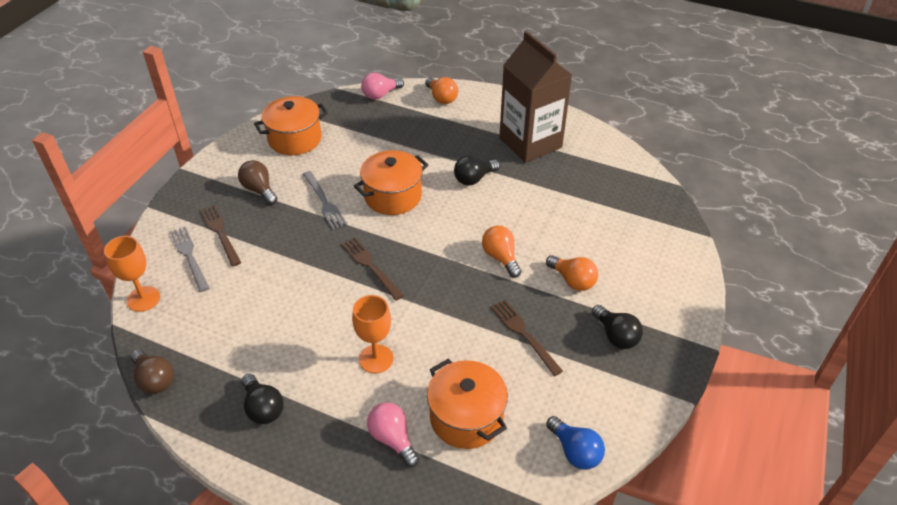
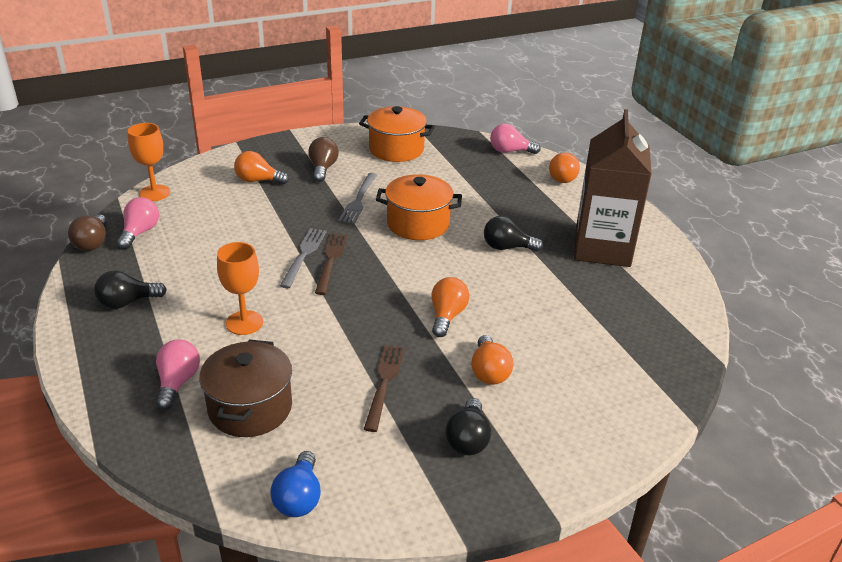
camera: 40 degrees right, 10 degrees down
(184, 342) = (140, 232): none -> pink light bulb
(189, 256) = (218, 184): grey fork -> grey fork (304, 255)
(220, 232) = (258, 180): brown fork -> orange light bulb
(263, 408) = (127, 302): black light bulb -> black light bulb turned 60 degrees clockwise
(466, 417) = (250, 408): orange pot -> brown pot

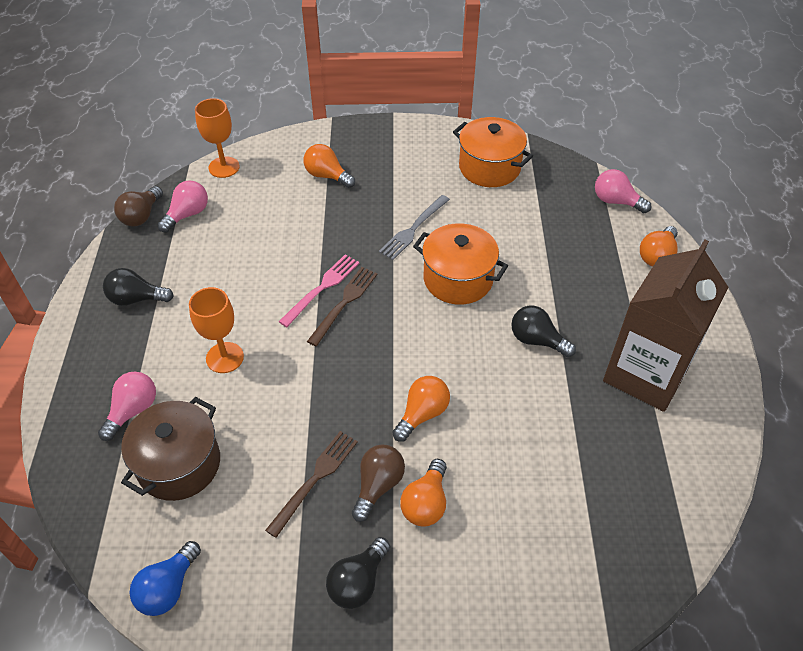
camera: 25 degrees right, 15 degrees up
(304, 255) = (322, 287): grey fork -> pink fork
(323, 168) = (399, 176): brown light bulb -> brown light bulb (378, 485)

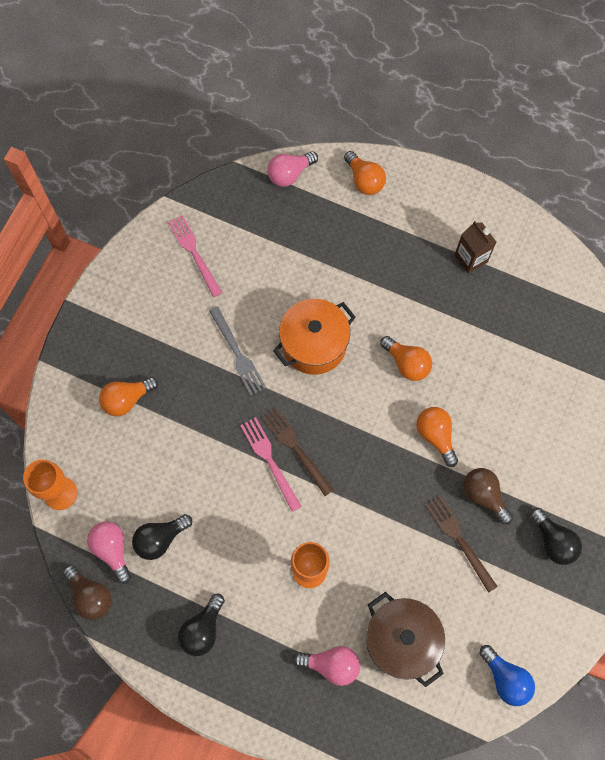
camera: 65 degrees left, 20 degrees up
(133, 410) = (331, 665): pink light bulb -> pink light bulb turned 135 degrees clockwise
(426, 503) = (512, 468): orange light bulb -> orange light bulb (407, 363)
(489, 167) = (193, 252): orange pot -> pink fork
(537, 340) = (405, 317): black light bulb -> black light bulb (160, 539)
(646, 374) = (471, 258): brown carton -> brown carton, size x0.45

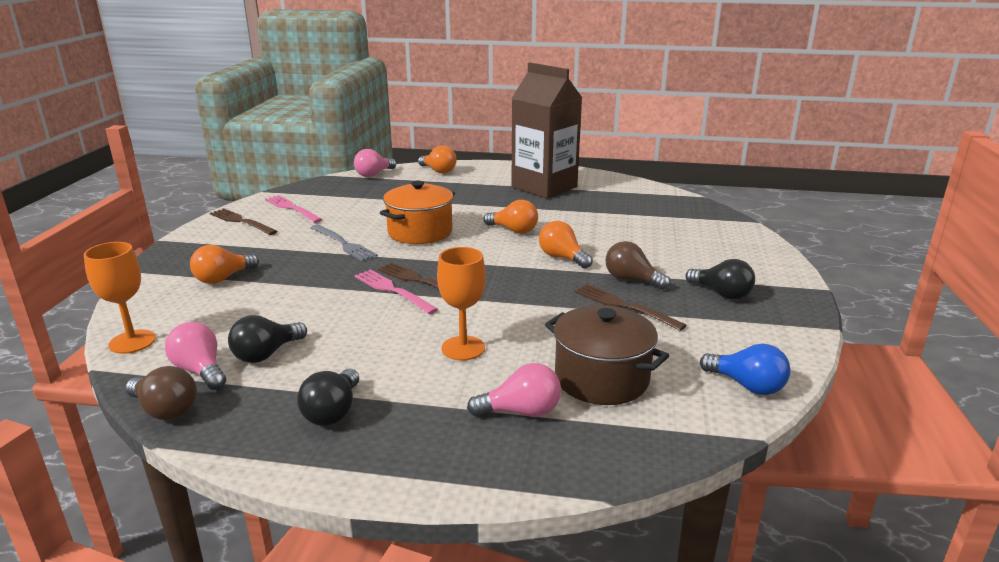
camera: 15 degrees left, 45 degrees down
(143, 274) = (241, 221): none -> brown fork
(471, 258) = (544, 187): brown carton -> brown carton, size x2.21

